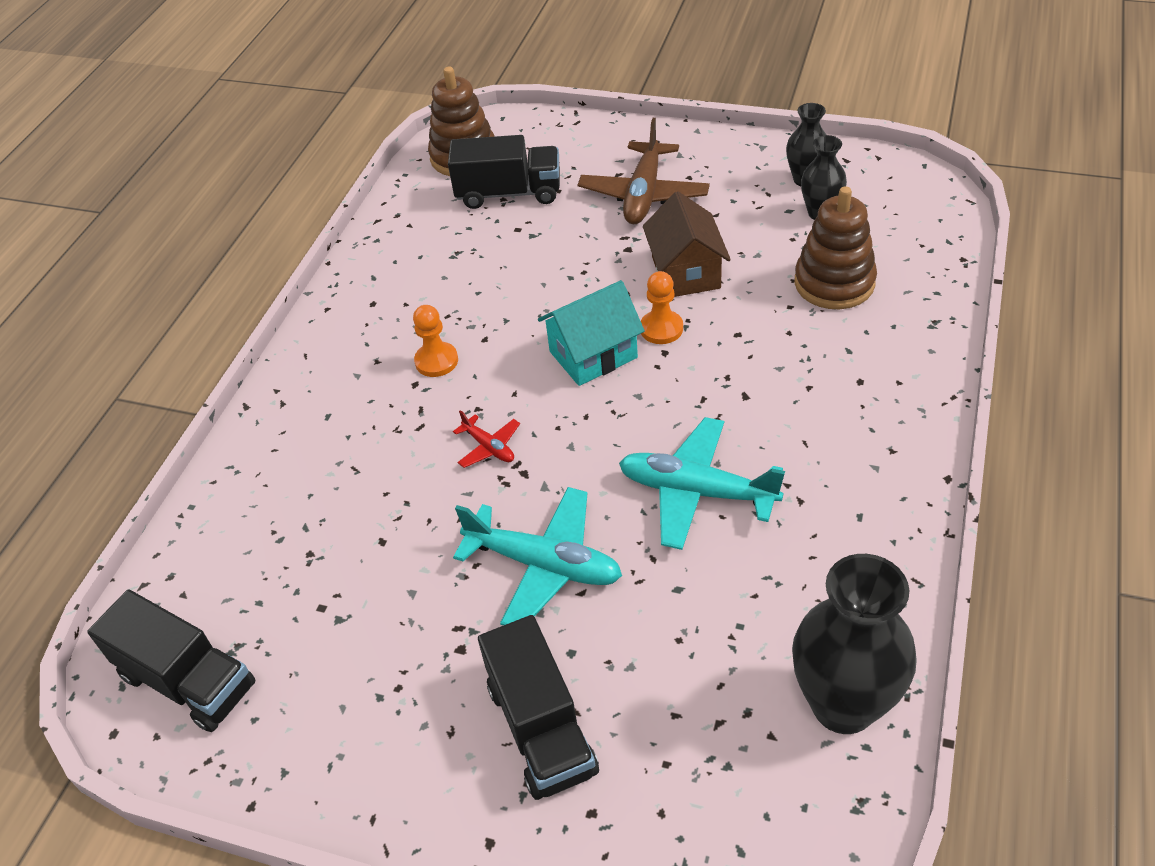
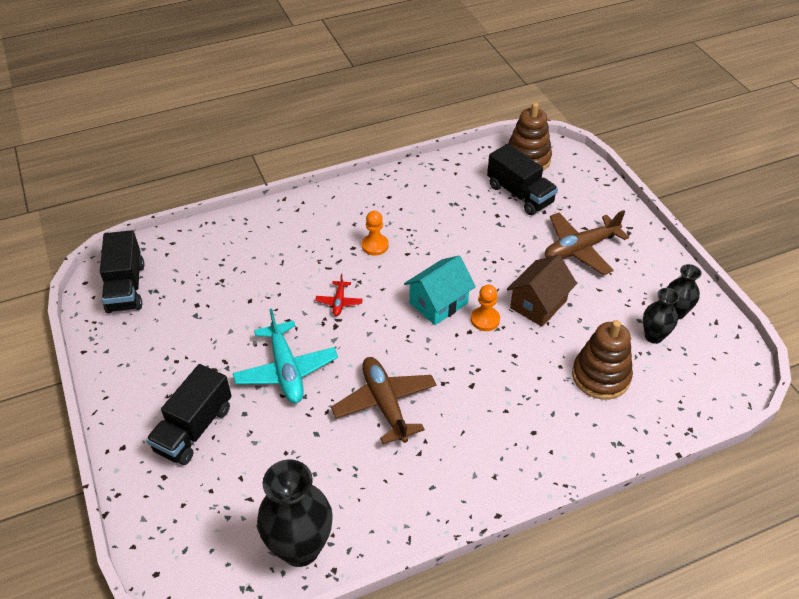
camera: 45 degrees right, 0 degrees up
(593, 354) = (438, 303): turquoise house -> turquoise house turned 60 degrees counterclockwise
(697, 492) = (385, 404): turquoise plane -> brown plane

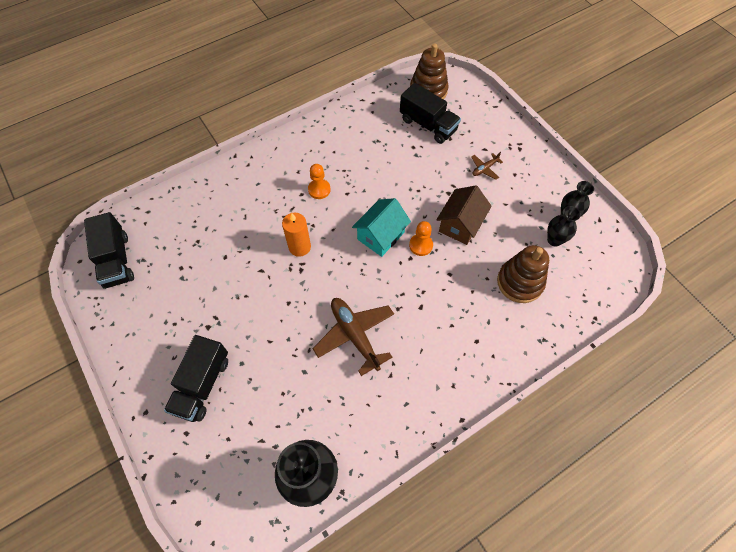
camera: 10 degrees left, 15 degrees up
(286, 370) = (268, 317): turquoise plane -> none
(339, 302) = (299, 247): red plane -> orange candle
(580, 249) = (484, 169): brown plane -> brown plane, size x0.48

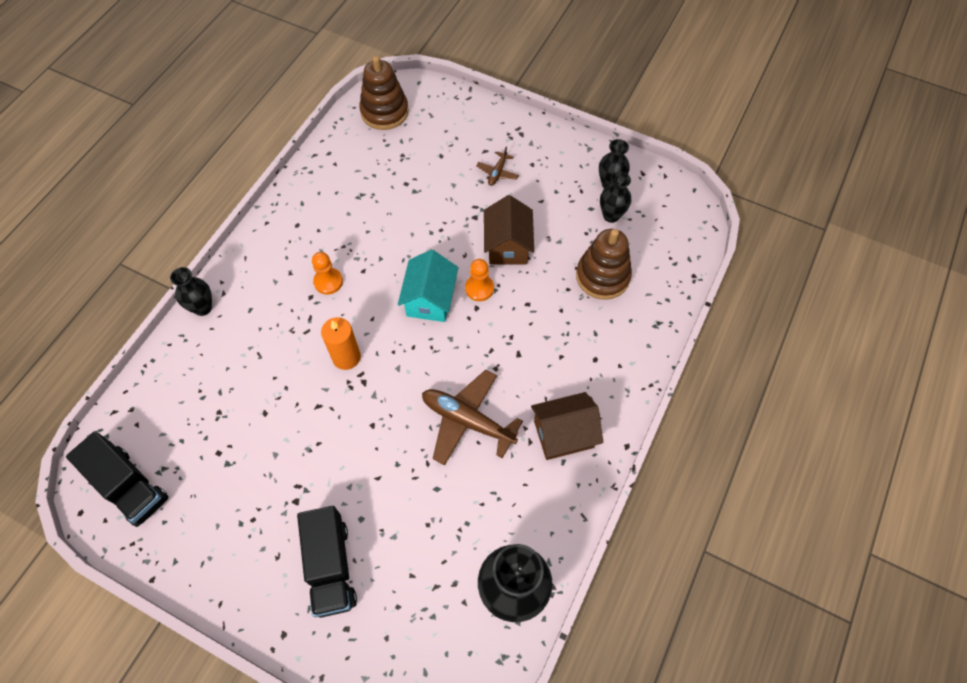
camera: 30 degrees left, 0 degrees up
(229, 168) = (203, 308): none -> black vase
(418, 384) = (563, 434): none -> brown house
(428, 125) = (407, 151): black truck -> none

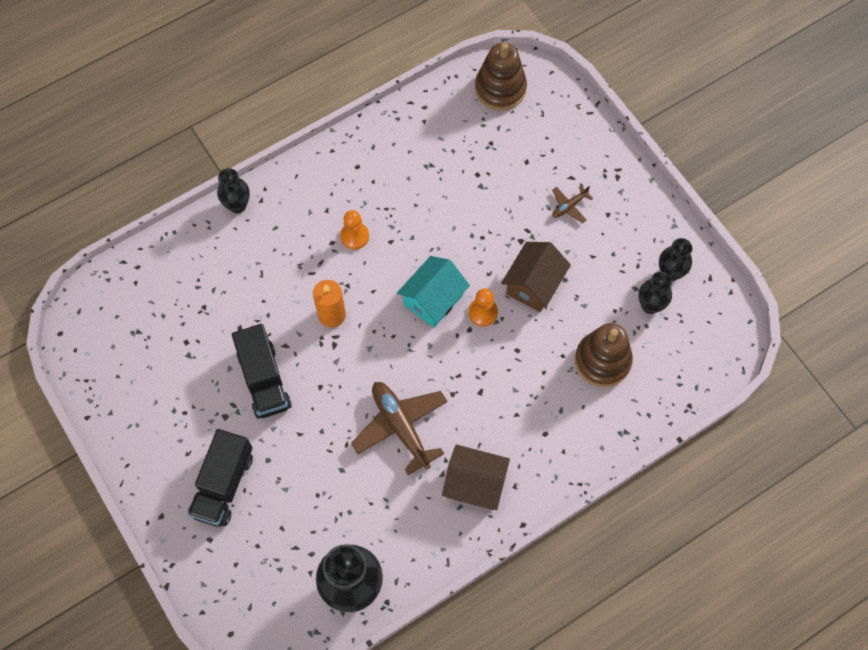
camera: 30 degrees right, 5 degrees up
(129, 486) = (105, 332): black truck -> black truck (264, 380)

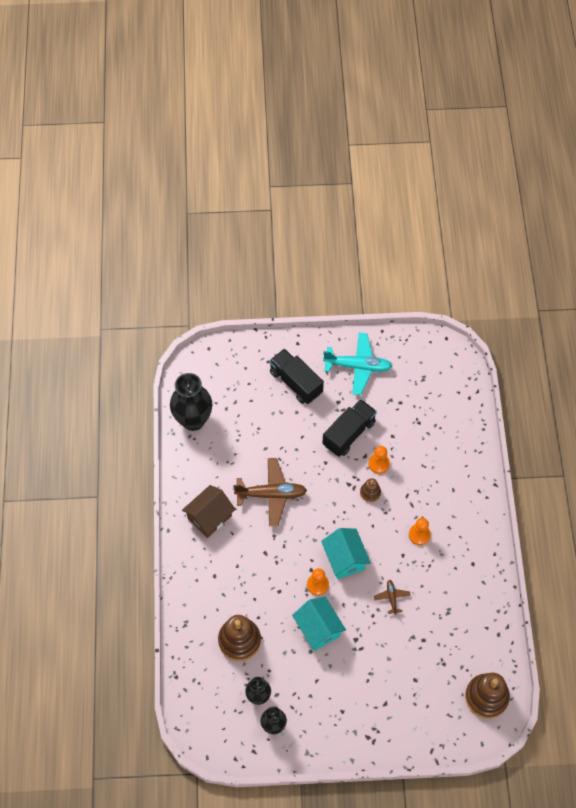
camera: 120 degrees right, 5 degrees down
(158, 419) = (358, 366): none -> turquoise plane
(237, 205) = (483, 475): black vase -> none
(264, 380) = (349, 433): black truck -> black truck turned 120 degrees clockwise
(287, 324) = (379, 464): none -> orange pawn
(332, 315) = (370, 493): orange candle -> brown stacking toy
(533, 285) = (318, 628): brown house -> turquoise house
(569, 206) = (363, 688): brown plane -> brown plane (392, 597)

